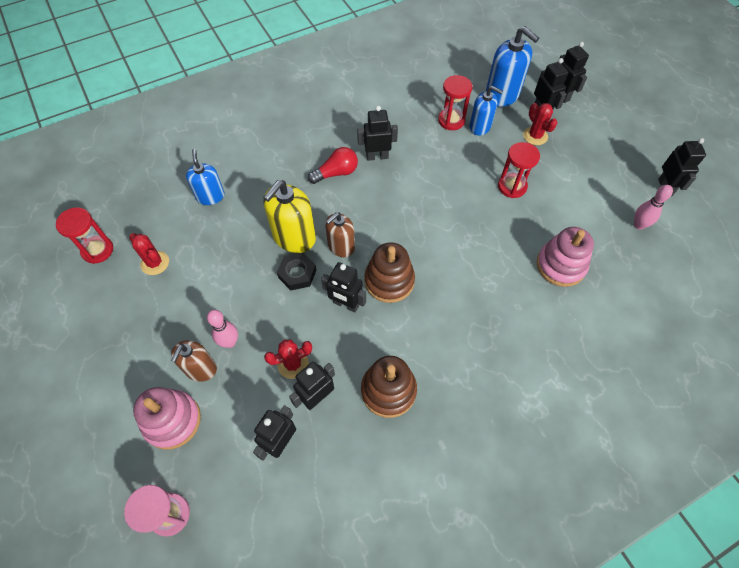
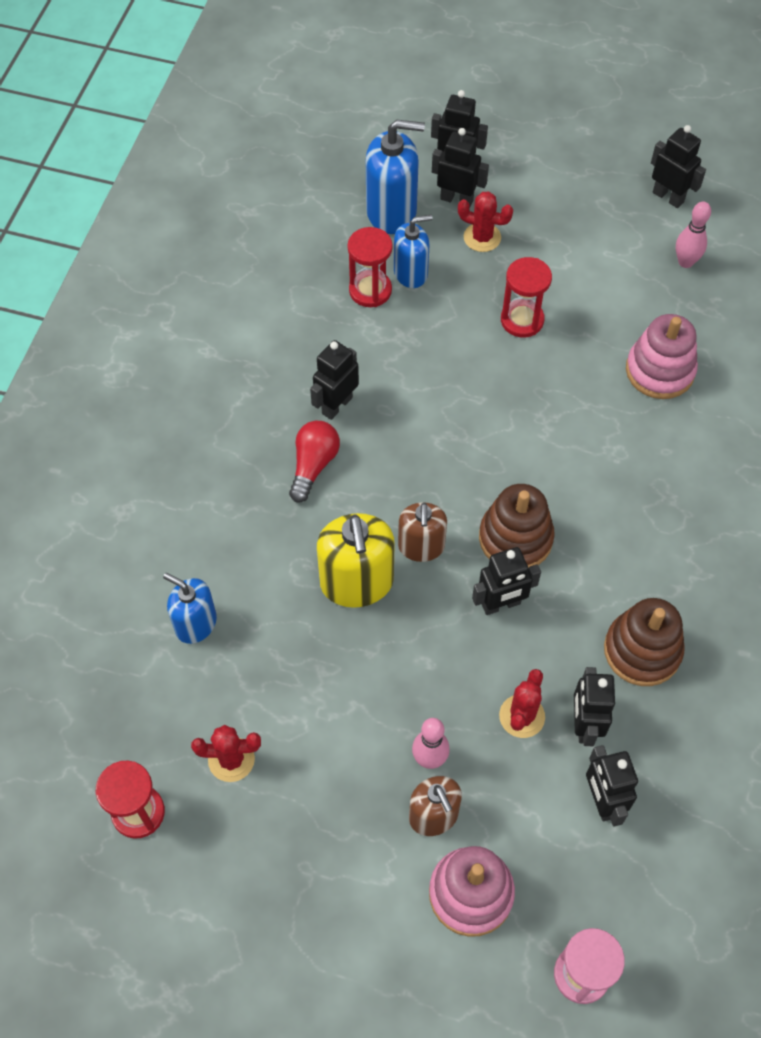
camera: 45 degrees left, 0 degrees up
(297, 274) = (411, 620): black nut -> none

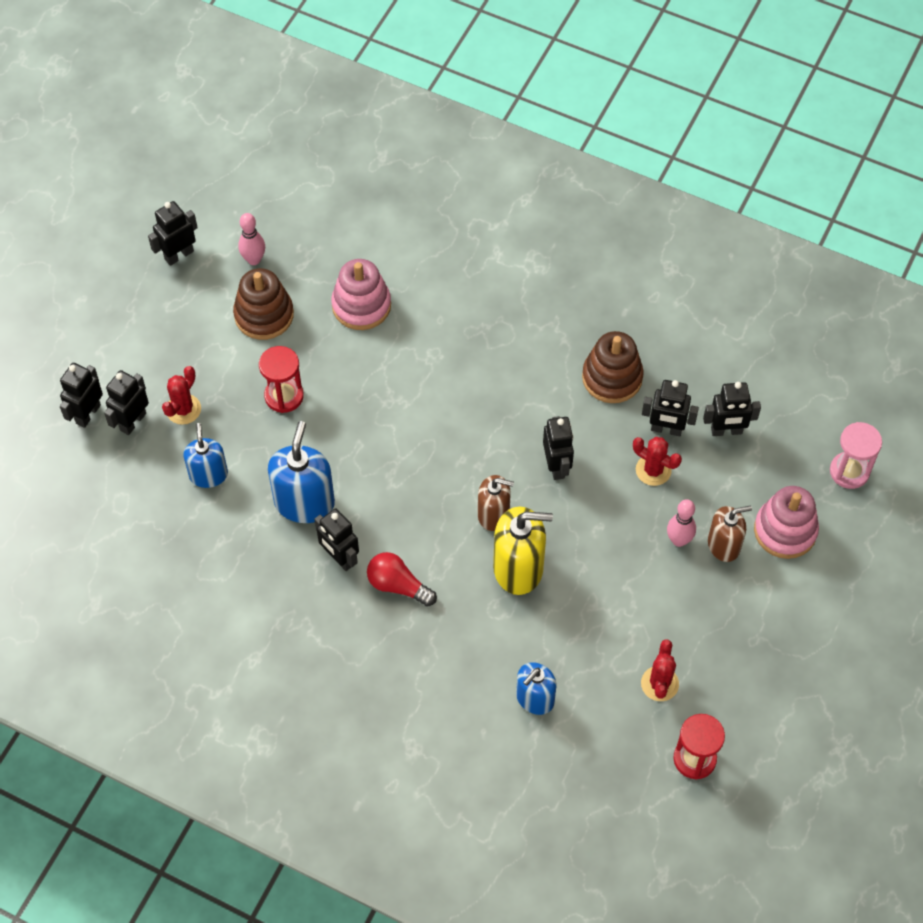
camera: 80 degrees left, 0 degrees up
(370, 290) = (219, 511): red hourglass -> none
(391, 212) = (131, 478): blue soap dispenser -> blue soap dispenser (304, 502)
(515, 538) = (499, 444): brown stacking toy -> brown stacking toy (264, 315)

